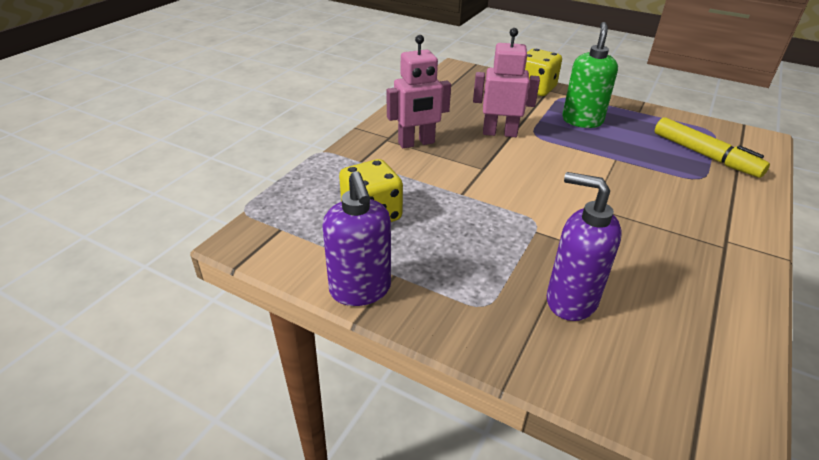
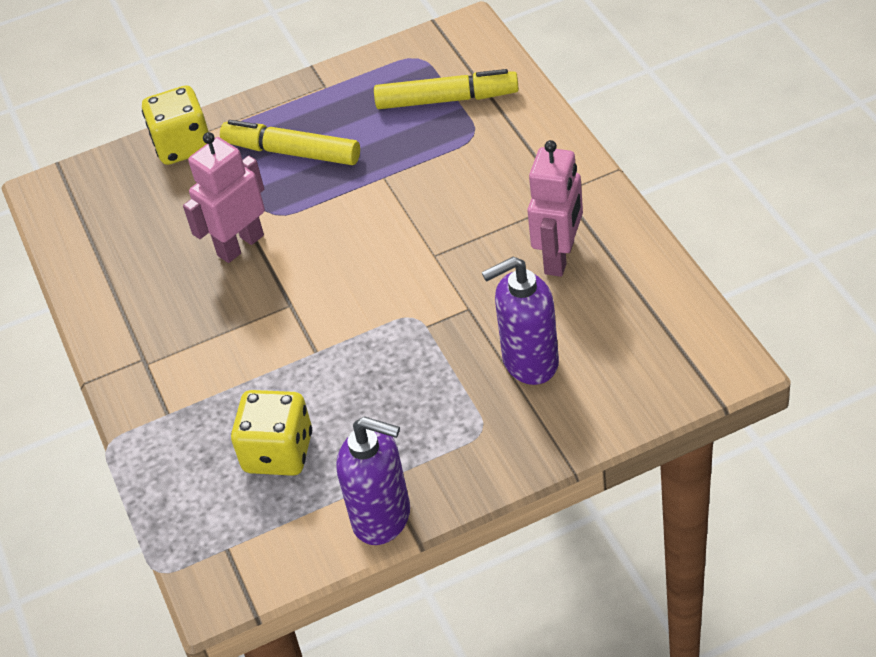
camera: 45 degrees left, 10 degrees up
(416, 143) = (183, 338): pink robot -> pink robot (560, 257)
(582, 121) = (292, 152): green soap dispenser -> yellow marker

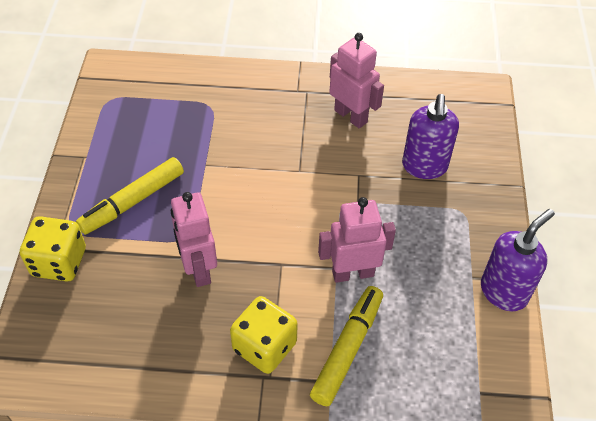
camera: 70 degrees left, 5 degrees up
(278, 452) = (413, 326): yellow dice -> yellow dice (264, 346)
(317, 368) = (352, 273): none -> pink robot
(447, 99) = (165, 104): yellow marker -> yellow marker (347, 349)

